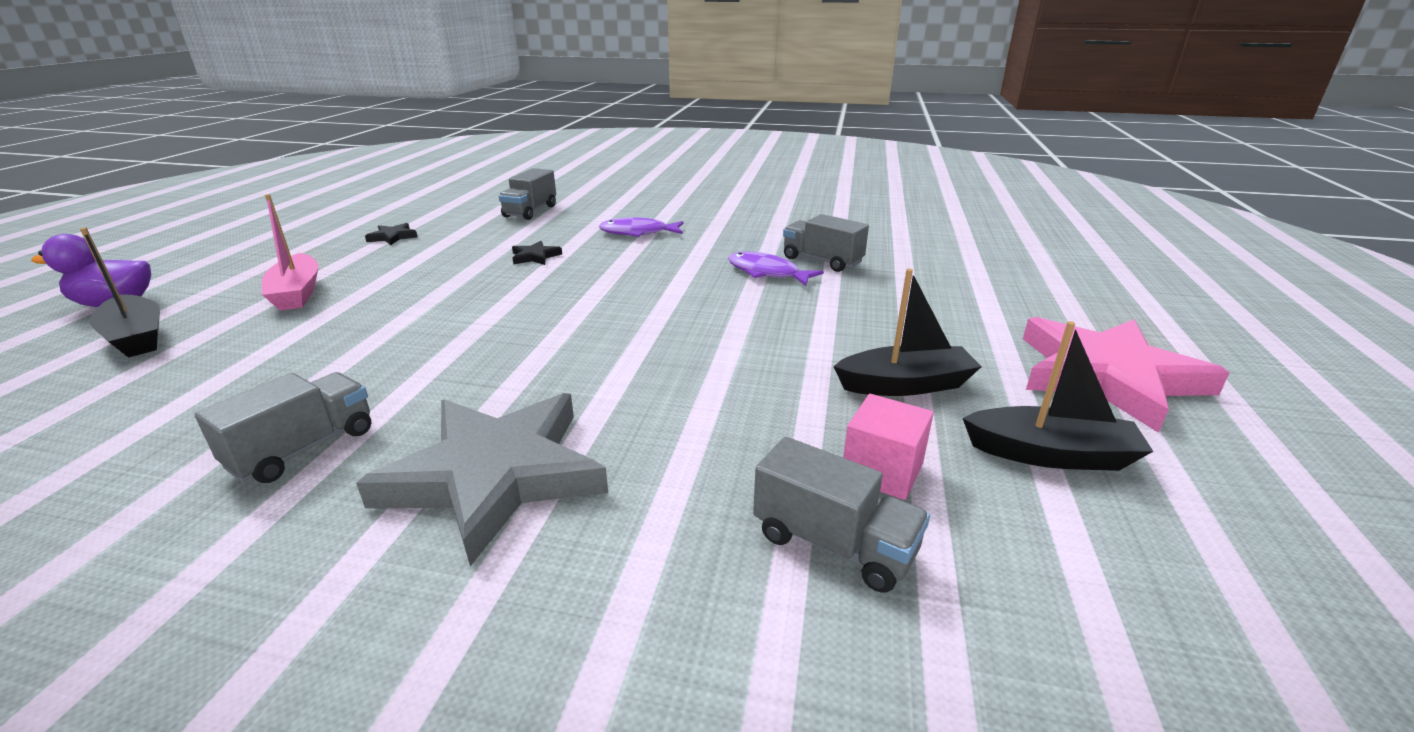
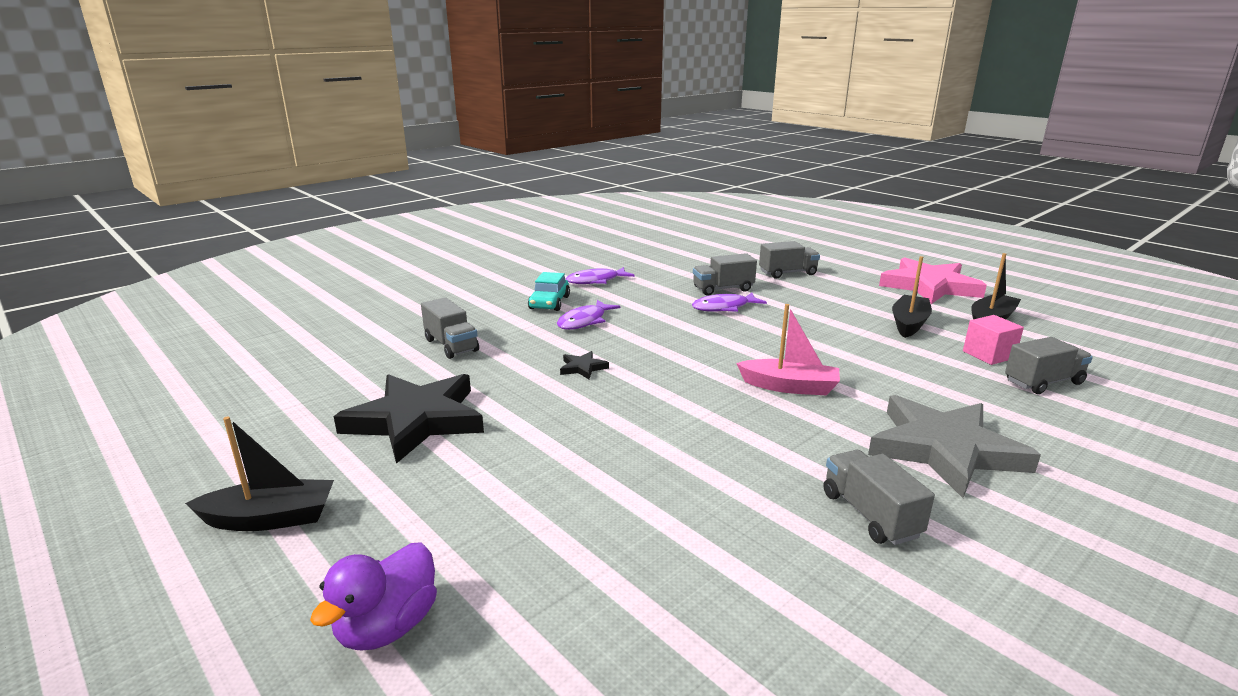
camera: 55 degrees left, 5 degrees down
(136, 337) = (538, 605): black boat -> black boat (270, 518)
(297, 293) = (522, 492): pink boat -> pink boat (789, 387)
(393, 237) = (416, 420): black star -> black star, size x2.50
(661, 213) = (549, 303): none -> turquoise car
(743, 213) = (596, 281): none -> purple fish
(945, 278) = (787, 273): none -> grey truck

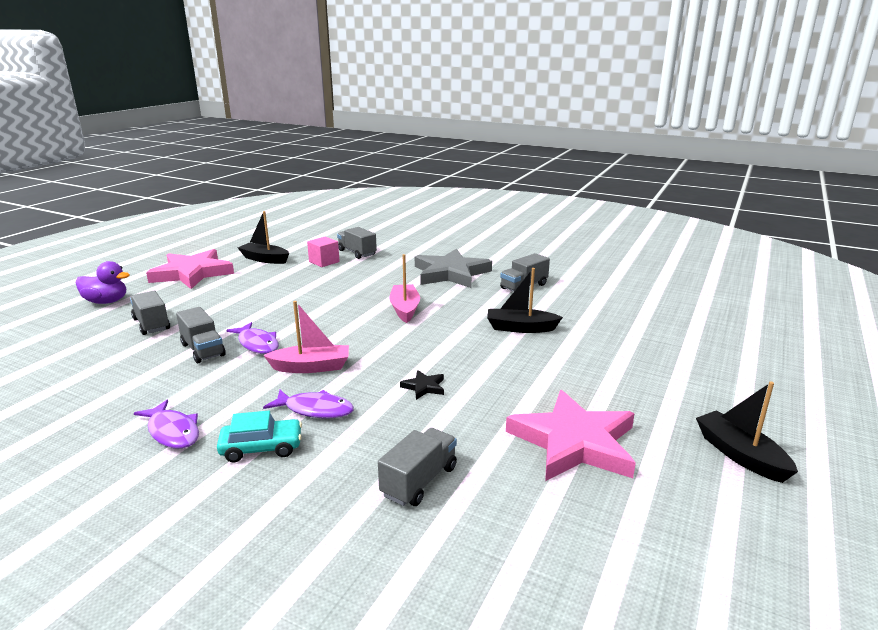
camera: 110 degrees left, 0 degrees up
(388, 627) = (734, 377): purple duck -> purple duck (106, 302)
(416, 420) = (574, 442): black star -> pink star
(661, 325) = (311, 367): none -> pink boat
(909, 324) = (277, 279): black boat -> black boat (520, 328)

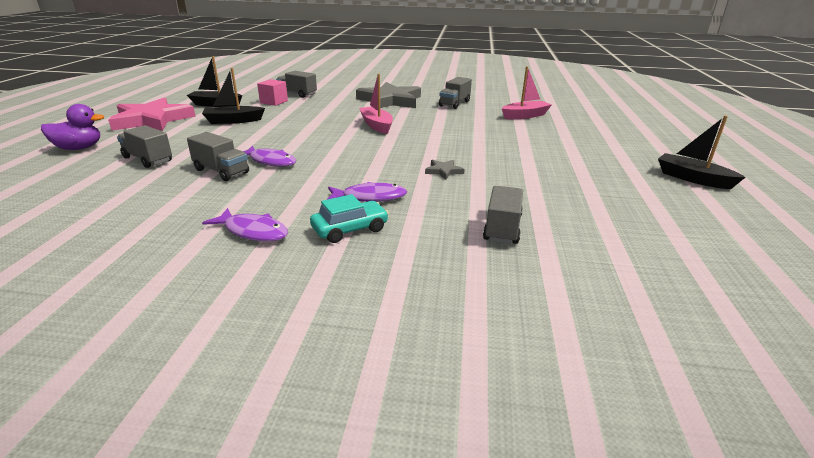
camera: 20 degrees left, 5 degrees up
(311, 367) = (337, 170): pink boat -> pink boat (525, 116)
(424, 387) = (443, 171): black star -> grey star
(520, 328) = (478, 128): black boat -> black boat (233, 121)
(574, 442) = (585, 188): pink star -> none

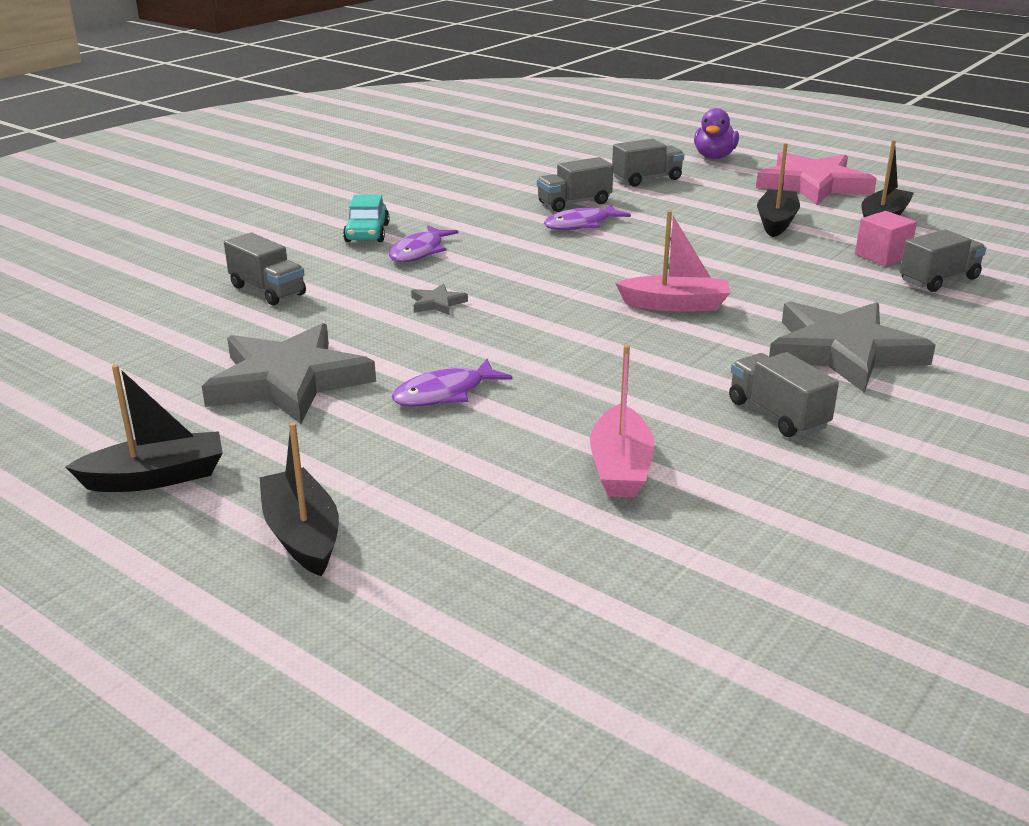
camera: 120 degrees right, 0 degrees up
(253, 232) = (415, 203): purple fish -> purple fish (445, 393)
(582, 180) = (288, 381): none -> grey star
(652, 145) = (302, 535): none -> black boat

